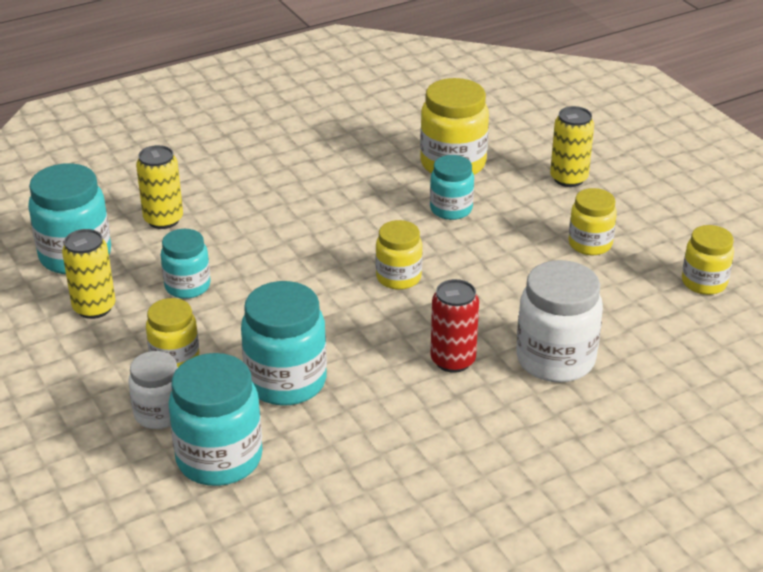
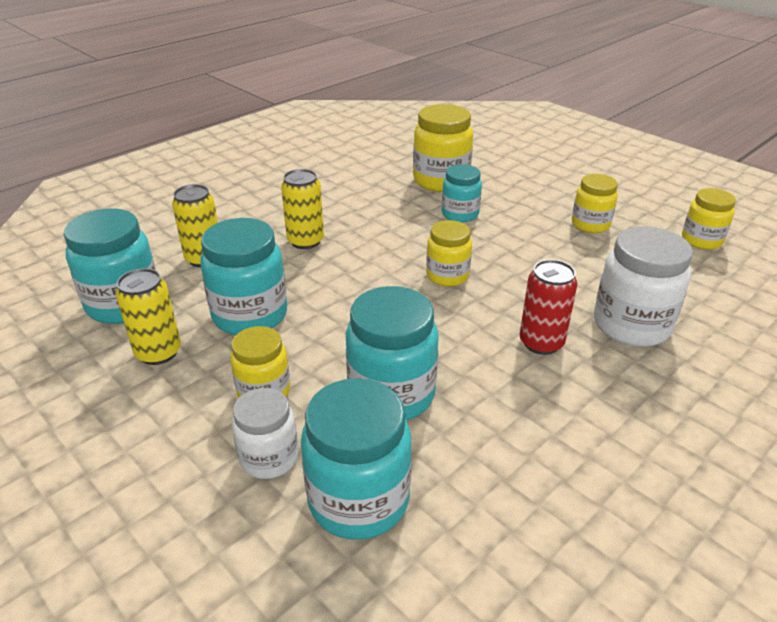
camera: 15 degrees left, 0 degrees up
(187, 286) = (250, 315): turquoise jar -> turquoise jar, size x1.62
(568, 178) = (539, 179): yellow can -> yellow can (305, 241)

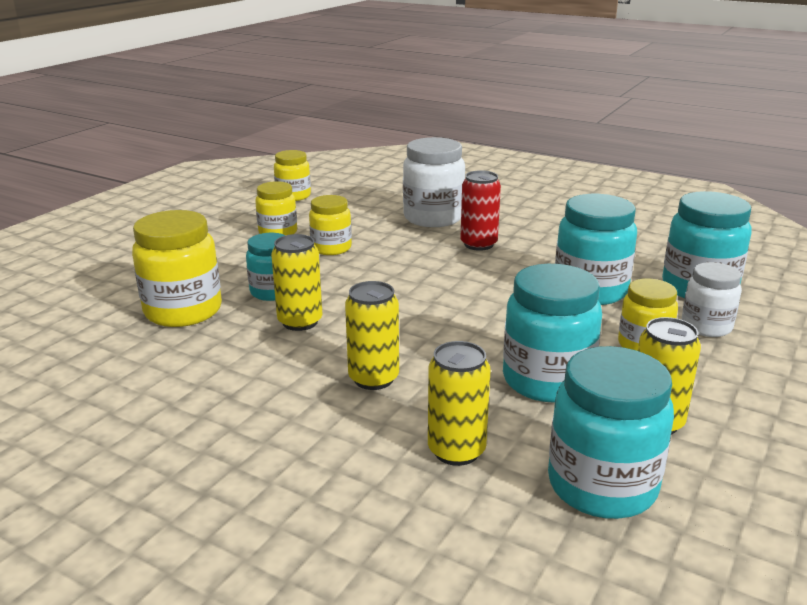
camera: 105 degrees left, 10 degrees down
(403, 221) = (300, 322): none -> yellow can
(447, 276) = (404, 286): yellow jar -> yellow jar (331, 248)

